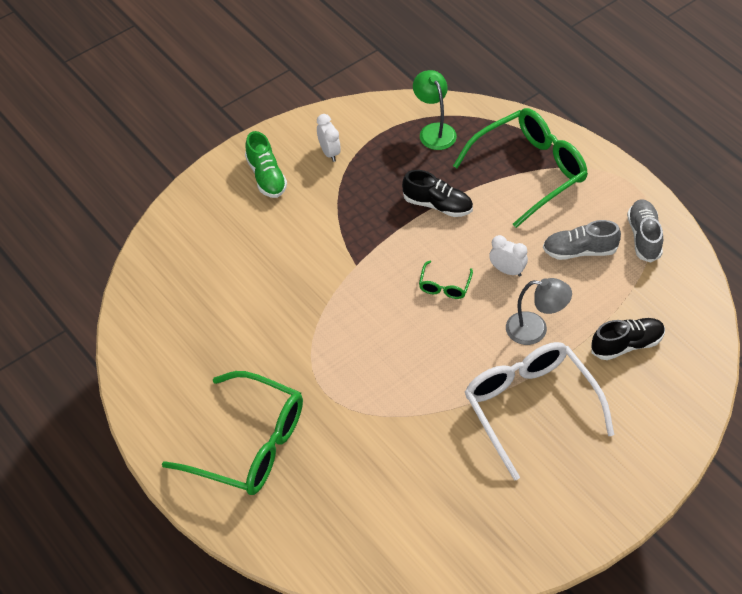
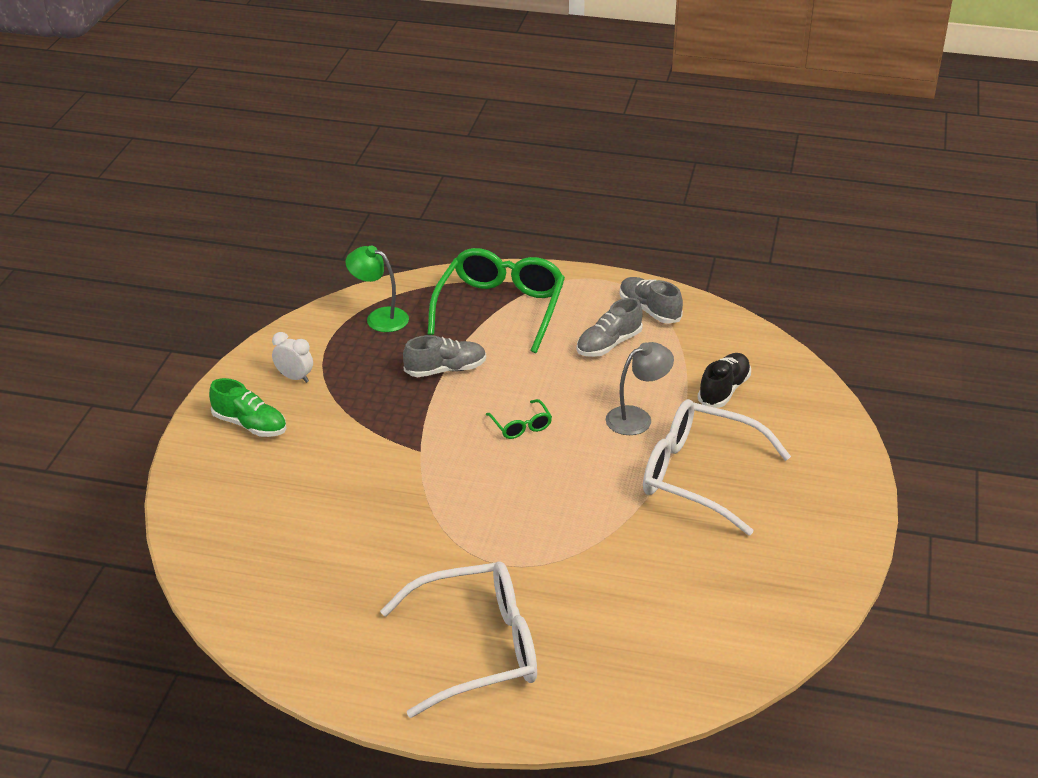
camera: 40 degrees left, 15 degrees down
(249, 445) = (478, 648): green glasses -> white glasses
(437, 205) = (445, 370): black shoe -> grey shoe
(507, 270) = (563, 387): white clock -> none

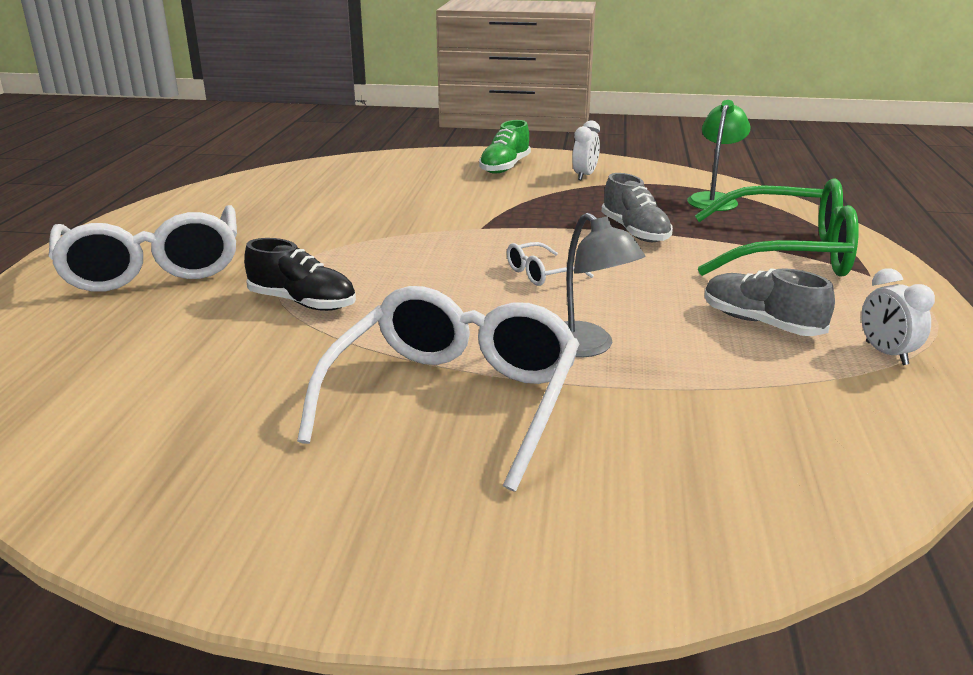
camera: 85 degrees right, 10 degrees down
(521, 426) = (540, 274): green glasses -> white glasses
(649, 310) = (886, 353): grey shoe -> white clock
(724, 390) = (698, 424): black shoe -> black shoe (303, 303)

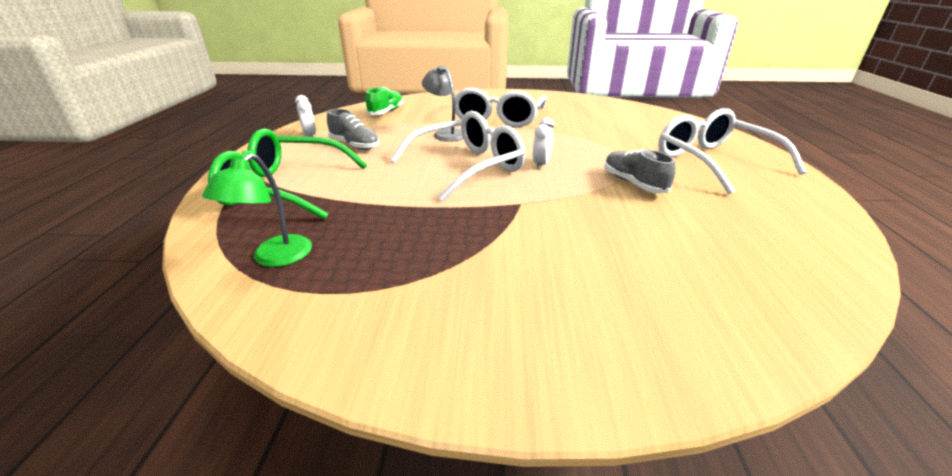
camera: 175 degrees right, 5 degrees up
(303, 303) = (595, 146): black shoe -> none
(505, 167) = (530, 332): green shoe -> green shoe (386, 112)
(540, 274) = (468, 166): white glasses -> white glasses, size x2.35
(584, 176) = (410, 309): white clock -> white clock (541, 164)
(635, 232) = (389, 204): grey shoe -> grey shoe (633, 183)

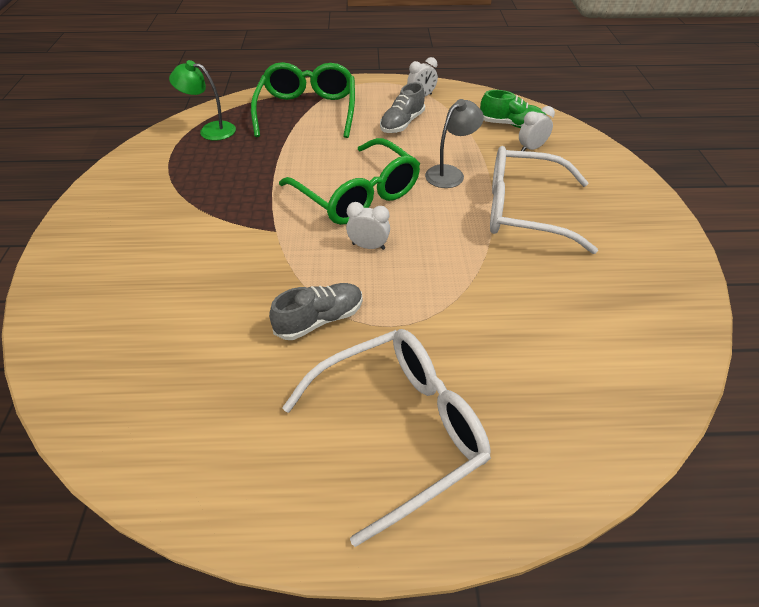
camera: 85 degrees right, 15 degrees up
(423, 110) = (531, 148): none -> white clock
(468, 166) = (358, 195): white glasses -> green glasses

